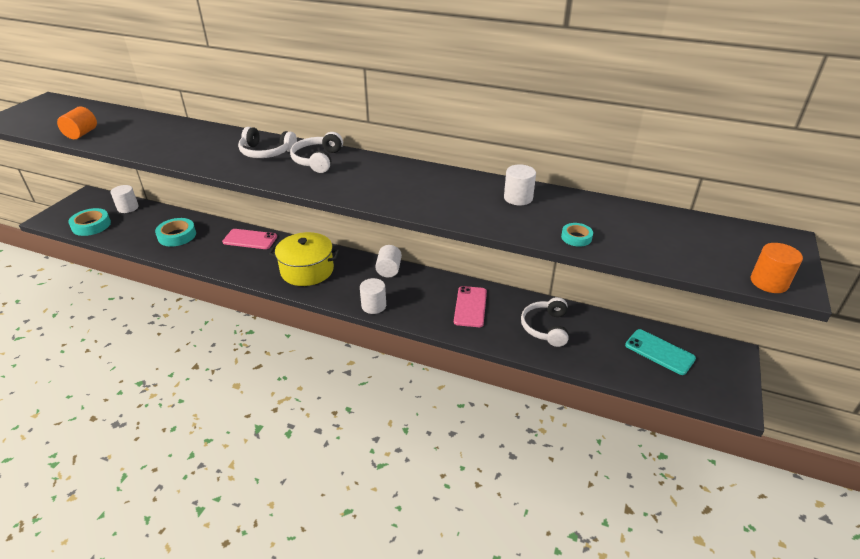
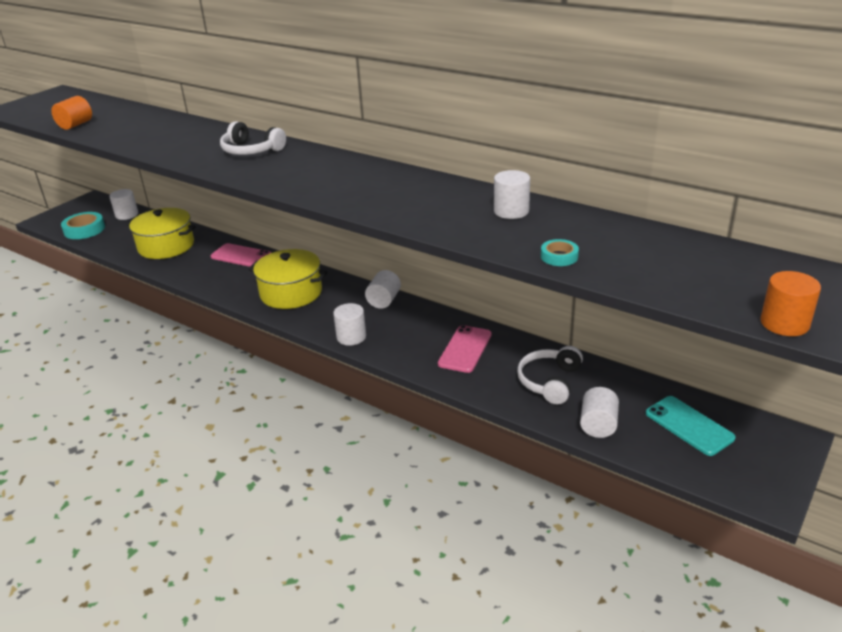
camera: 15 degrees right, 5 degrees down
(177, 236) = (166, 246): turquoise tape -> yellow pot
(317, 160) = (302, 160): white headphones -> none
(595, 360) = (598, 425): none -> white cylinder

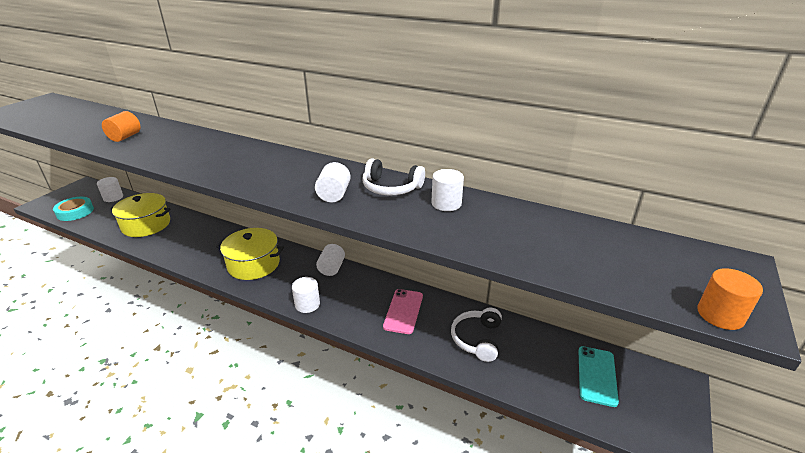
camera: 10 degrees left, 0 degrees up
(75, 125) = (57, 127): orange cylinder -> orange cylinder (125, 137)
(241, 256) = (210, 231): pink phone -> none
(251, 150) = (214, 150): white headphones -> white headphones (391, 188)
(559, 256) = (499, 249): turquoise tape -> none
(598, 425) = (525, 380): white cylinder -> white cylinder (334, 195)
(689, 425) = (597, 375): turquoise phone -> turquoise phone turned 60 degrees clockwise

